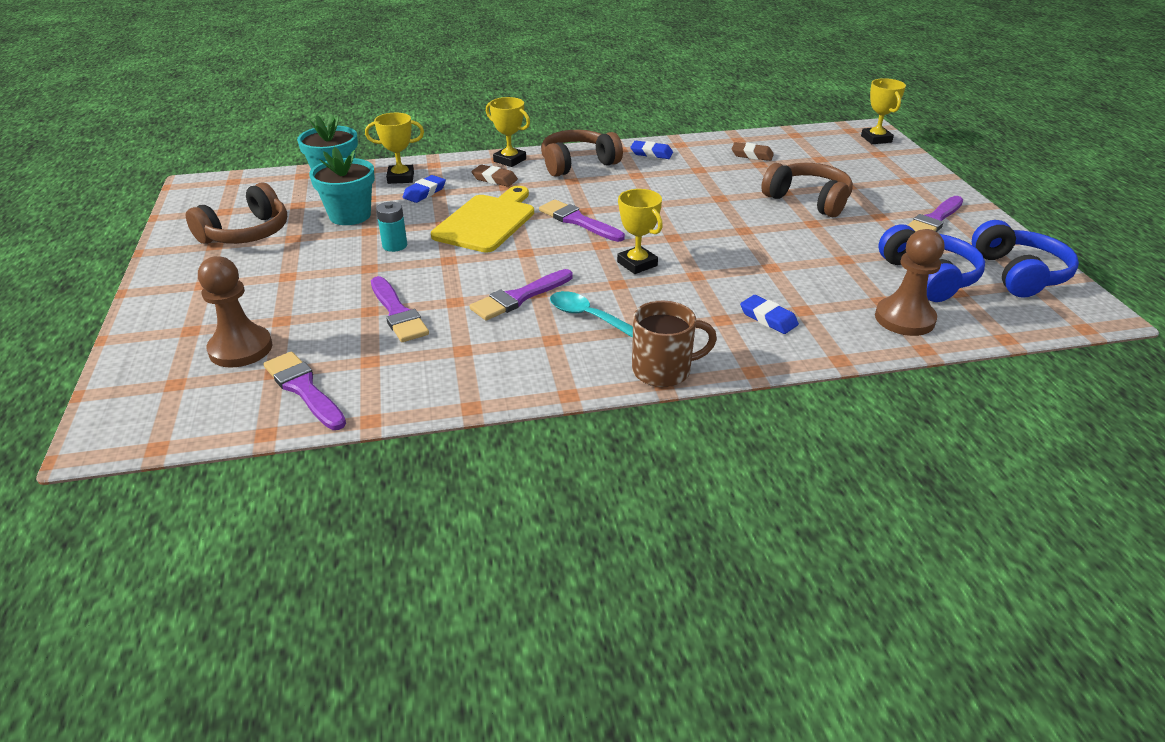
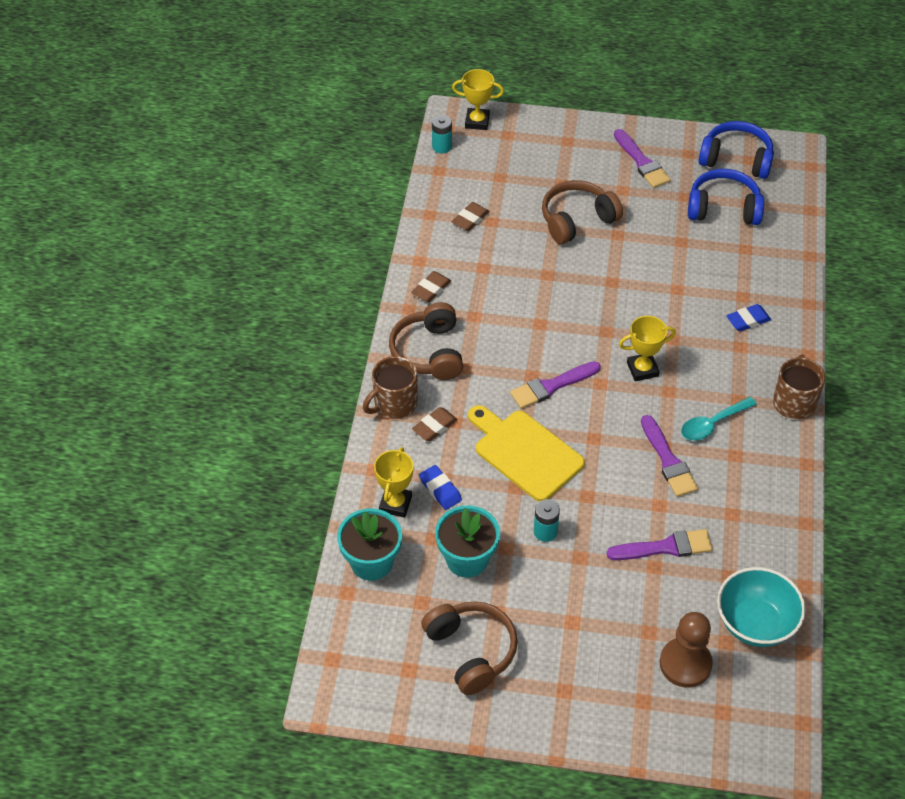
camera: 70 degrees left, 15 degrees up
(304, 389) = (755, 623): purple brush -> turquoise bowl
(510, 160) = (394, 404): yellow trophy -> brown mug
(651, 153) = (431, 289): blue eraser -> brown eraser
(825, 131) = (442, 146): none -> turquoise battery
(904, 319) = (772, 248): brown pawn -> none

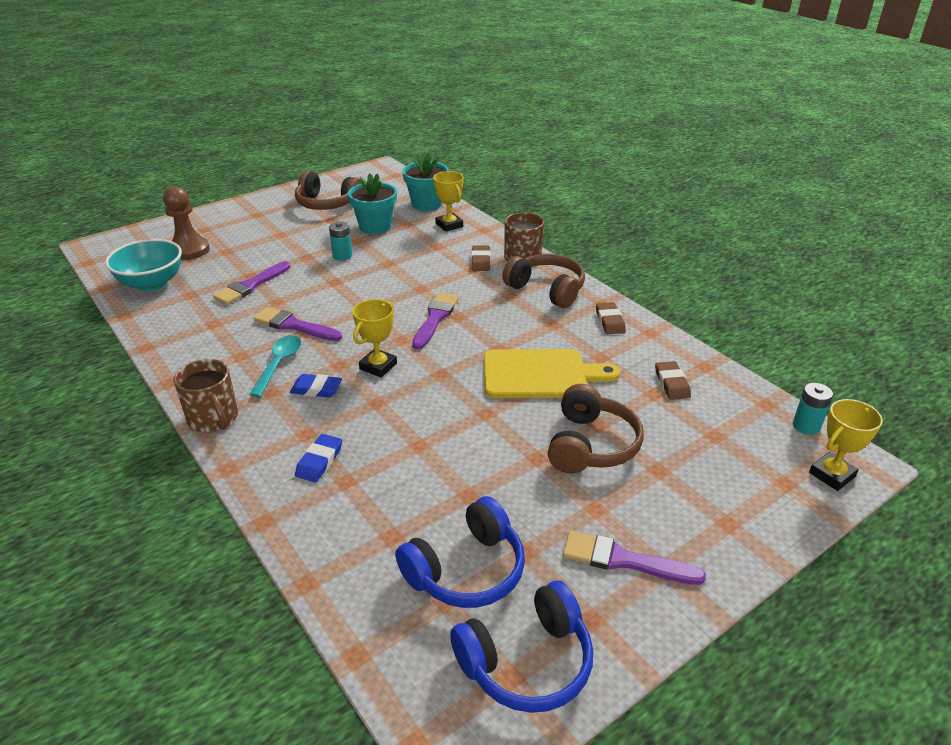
camera: 135 degrees right, 15 degrees down
(440, 489) = (433, 241): blue eraser -> blue eraser (316, 389)
(525, 453) = (404, 279): yellow cutting board -> yellow cutting board (540, 374)

